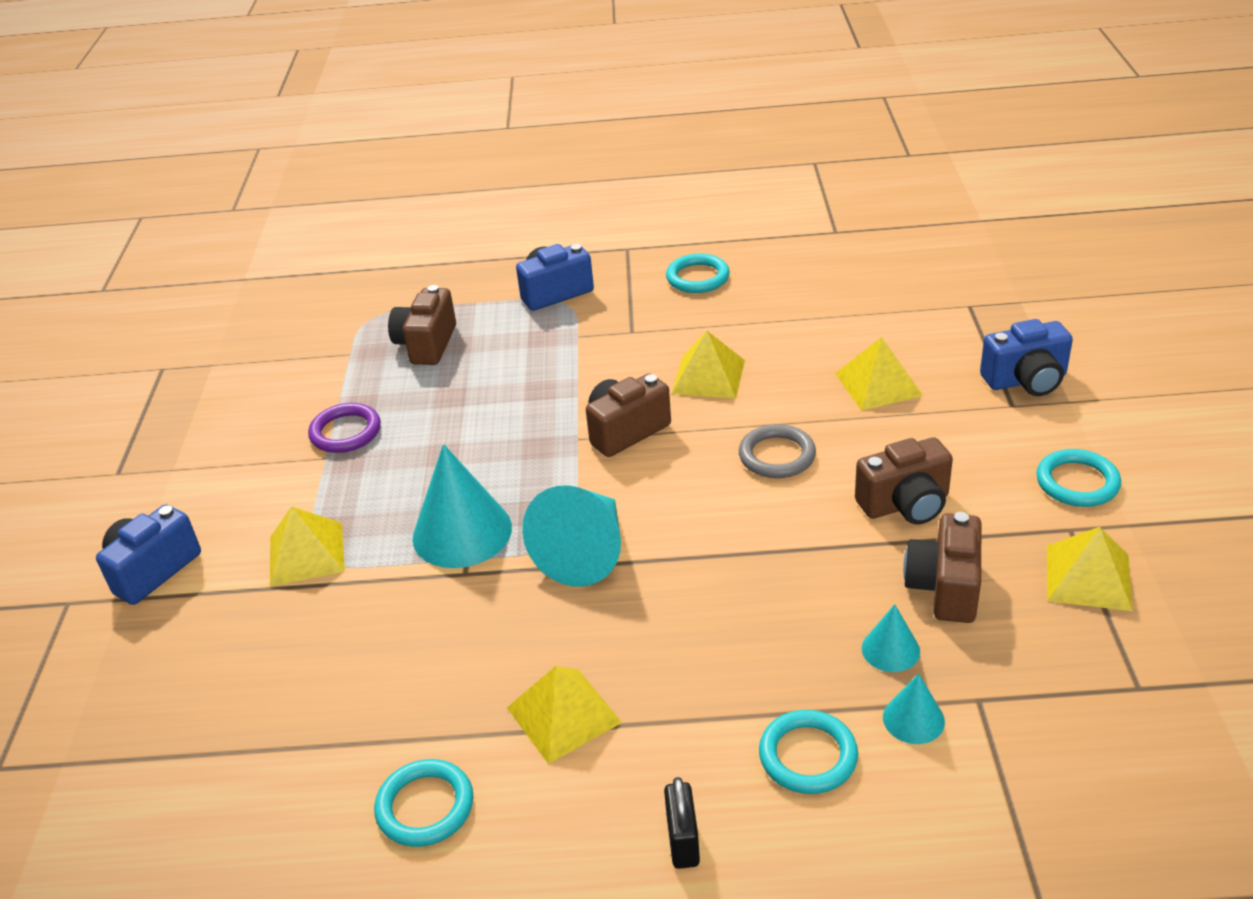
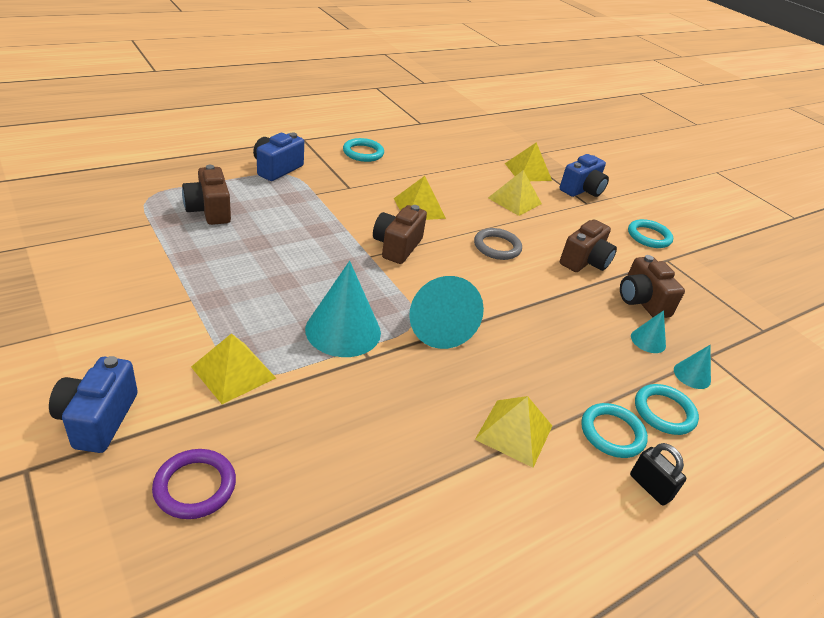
camera: 40 degrees left, 0 degrees up
(345, 432) = (193, 278): purple ring -> purple ring (195, 486)
(425, 806) = (480, 528): turquoise ring -> turquoise ring (612, 433)
(1088, 577) = (695, 282): yellow pyramid -> yellow pyramid (528, 171)

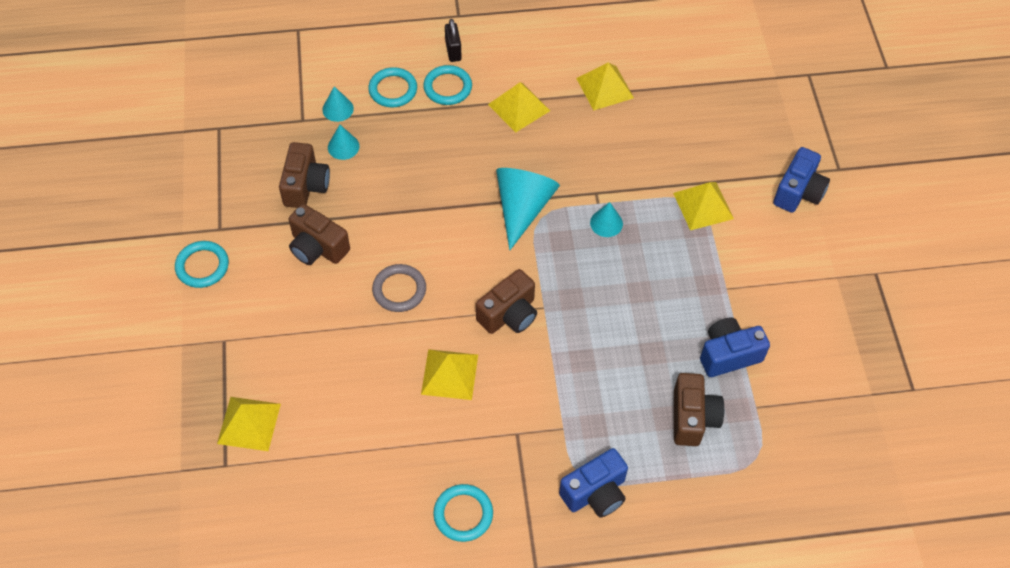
camera: 150 degrees left, 20 degrees up
(195, 486) = (740, 131): purple ring -> none
(343, 330) = (606, 223): turquoise cone -> turquoise cone, size x0.50
(514, 201) = (318, 364): yellow pyramid -> yellow pyramid (604, 88)
(582, 190) = (206, 367): blue camera -> blue camera (728, 355)
(584, 261) = (317, 247): brown camera -> brown camera turned 120 degrees counterclockwise

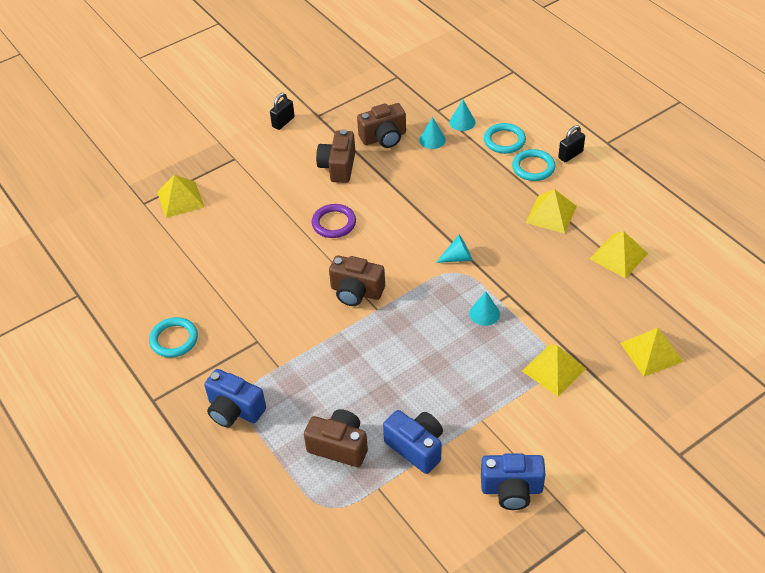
camera: 65 degrees right, 10 degrees down
(202, 266) = (283, 122): turquoise ring -> black padlock
(399, 290) = (334, 223): grey ring -> purple ring
(449, 374) = (283, 281): yellow pyramid -> yellow pyramid (651, 352)
(522, 208) = (458, 258): turquoise cone -> turquoise cone, size x0.50
(692, 418) = (339, 446): brown camera -> brown camera turned 135 degrees counterclockwise
(798, 192) = (626, 433): blue camera -> blue camera (511, 489)

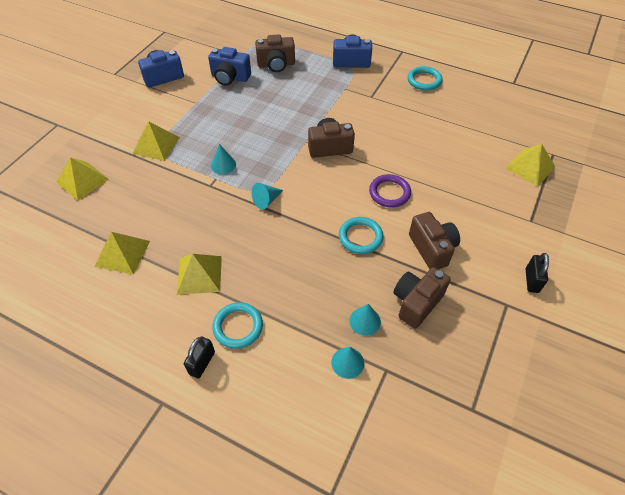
camera: 150 degrees right, 5 degrees up
(504, 141) = (285, 353): turquoise ring -> turquoise ring (360, 237)

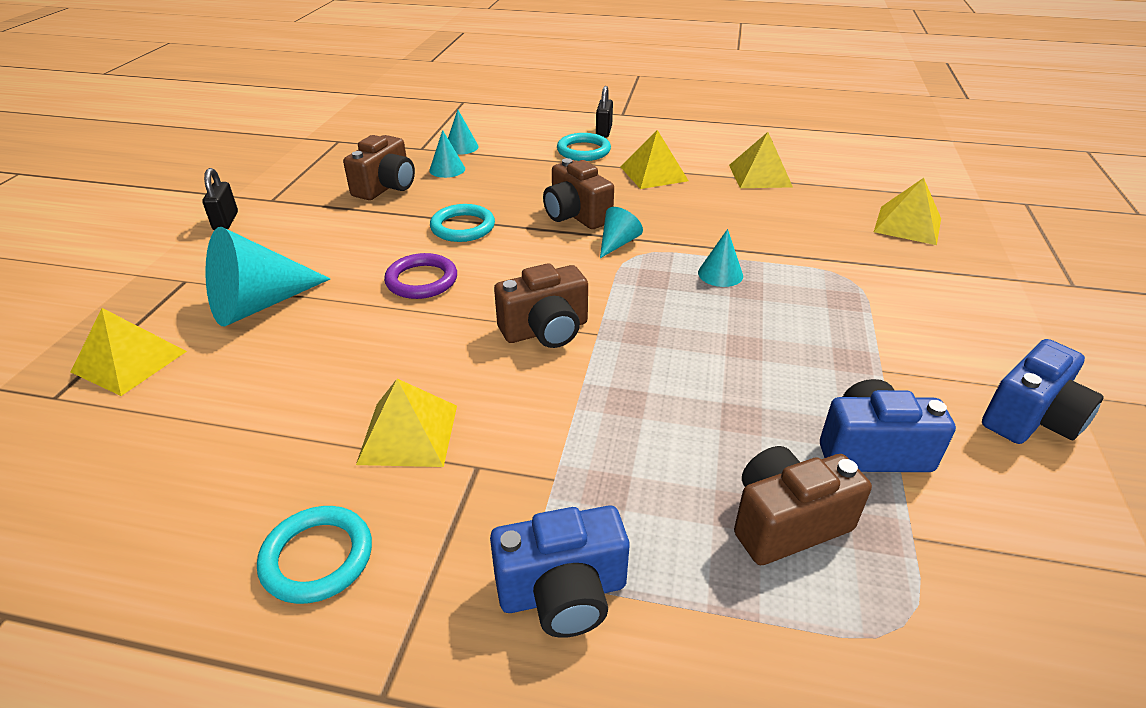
camera: 165 degrees right, 15 degrees down
(156, 145) = (862, 283): yellow pyramid -> yellow pyramid (408, 434)
(432, 249) = (358, 230): brown camera -> brown camera (576, 215)
(478, 192) = (259, 304): none -> turquoise cone

